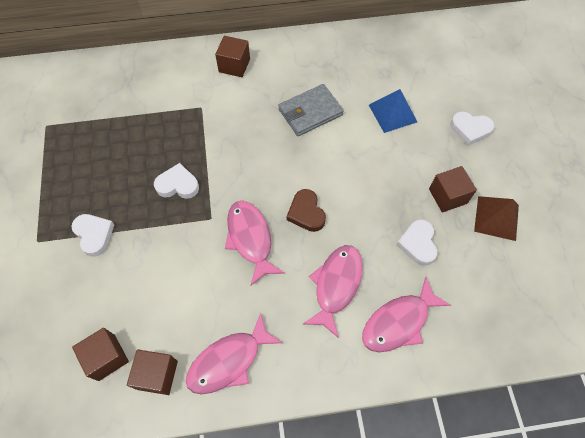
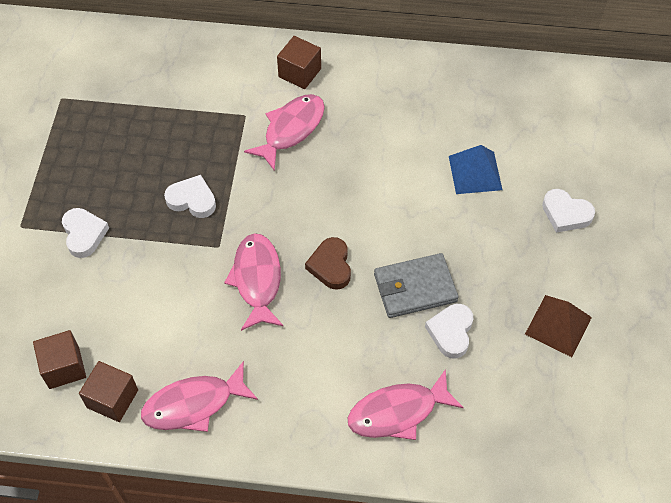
camera: 15 degrees right, 5 degrees down
(310, 112) = (374, 149): grey wallet -> grey wallet (415, 288)
(336, 285) = (339, 354): pink fish -> pink fish (291, 129)
(447, 196) = (507, 286): brown cube -> none

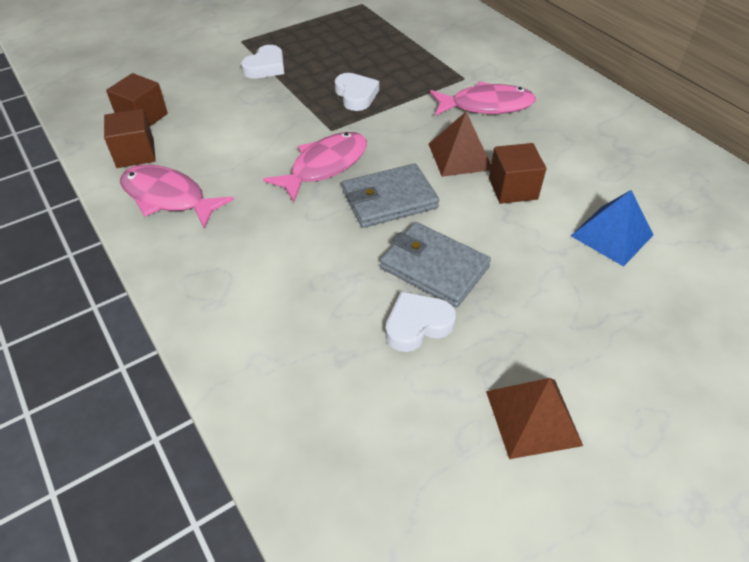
camera: 50 degrees right, 10 degrees down
(299, 73) = (543, 81): brown cube -> brown cube (512, 188)
(328, 191) = (460, 156): none -> brown pyramid
(330, 266) = (389, 199): brown heart -> grey wallet
(398, 412) = (283, 337): pink fish -> none
(565, 213) = (672, 335): white heart -> none

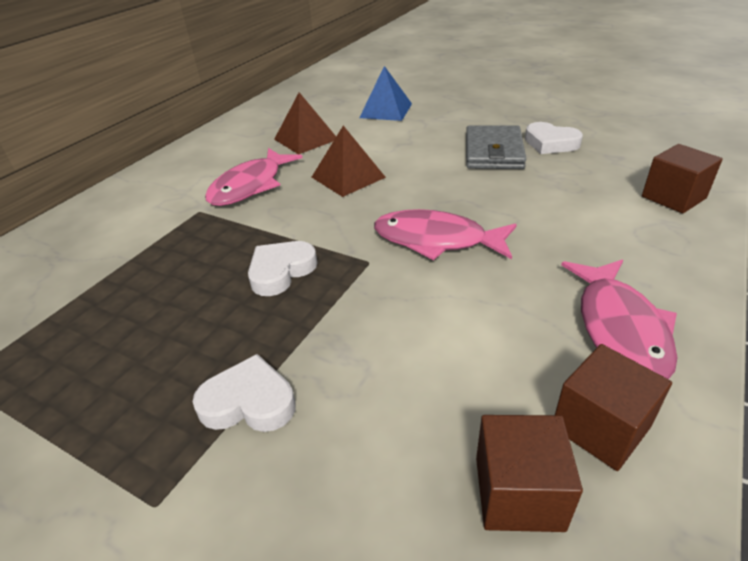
camera: 115 degrees left, 10 degrees down
(389, 199) = (444, 190): grey wallet -> none
(486, 105) = (250, 186): pink fish -> pink fish turned 120 degrees counterclockwise
(512, 188) = (370, 147): brown cube -> brown cube (673, 197)
(532, 417) = (557, 103): brown pyramid -> brown pyramid (306, 139)

